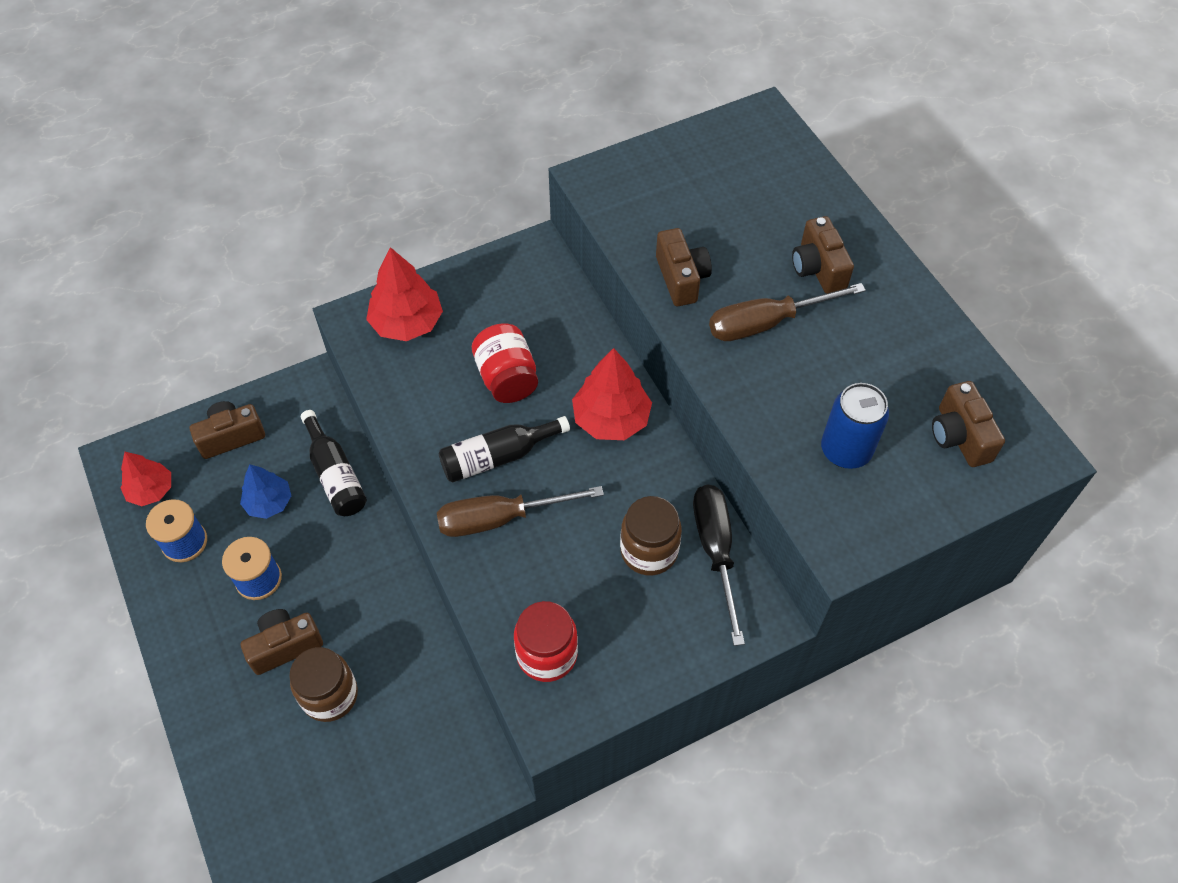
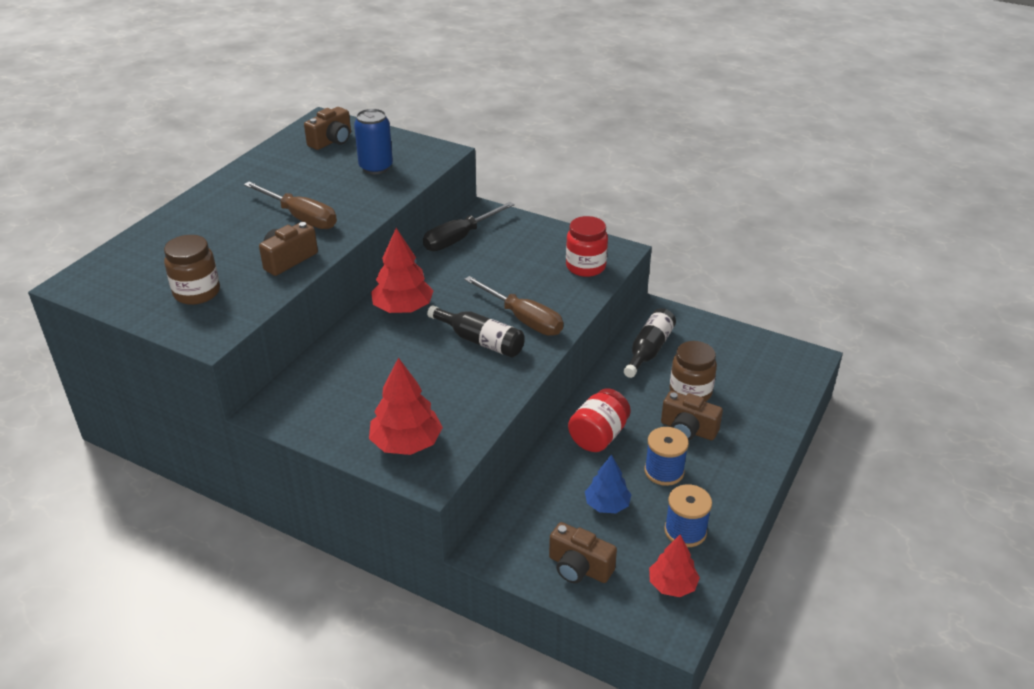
camera: 125 degrees left, 20 degrees down
(335, 475) = (549, 482): black bottle -> black bottle (649, 350)
(507, 378) = (412, 367): red jar -> red jar (598, 436)
(649, 551) = (484, 259): brown jar -> brown jar (197, 293)
(818, 268) = (233, 214): brown camera -> none

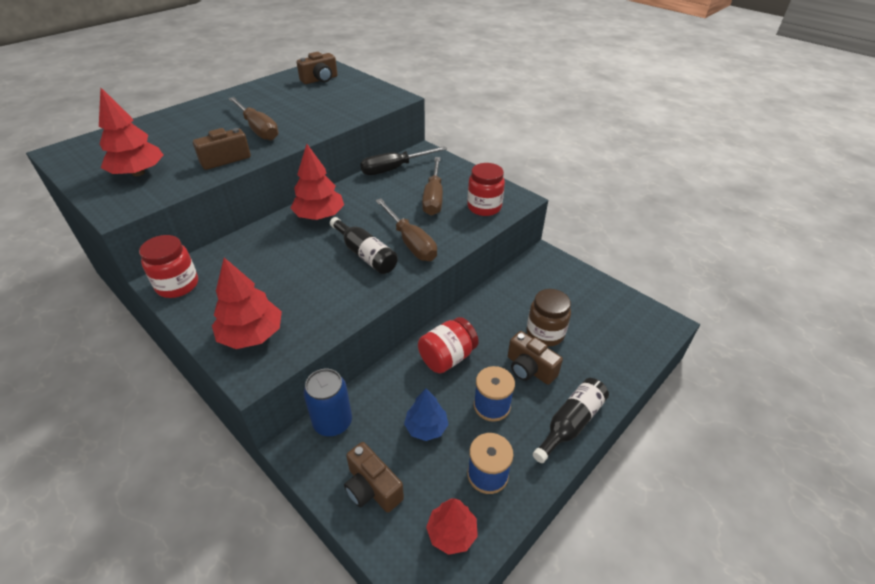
camera: 15 degrees right, 5 degrees up
(197, 293) = (138, 173): brown jar -> red tree
(288, 412) = (177, 285): none -> red jar
(376, 167) = (339, 101): blue can -> blue can (332, 422)
(523, 265) = (433, 198): none -> brown screwdriver
(649, 350) = (523, 288): black bottle -> black bottle (571, 423)

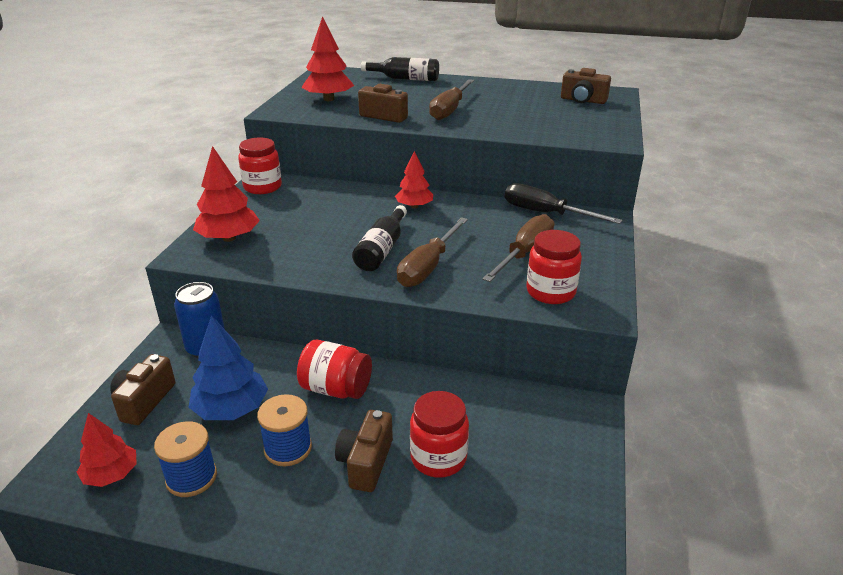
camera: 60 degrees right, 10 degrees down
(319, 216) = (414, 206): red tree -> red tree, size x0.66
(426, 427) = (231, 409): blue tree -> blue tree, size x1.52
(433, 198) = (524, 254): brown screwdriver -> brown screwdriver turned 150 degrees clockwise
(545, 333) = (438, 458): brown jar -> red jar
(571, 423) = (301, 530): black bottle -> black bottle (405, 79)

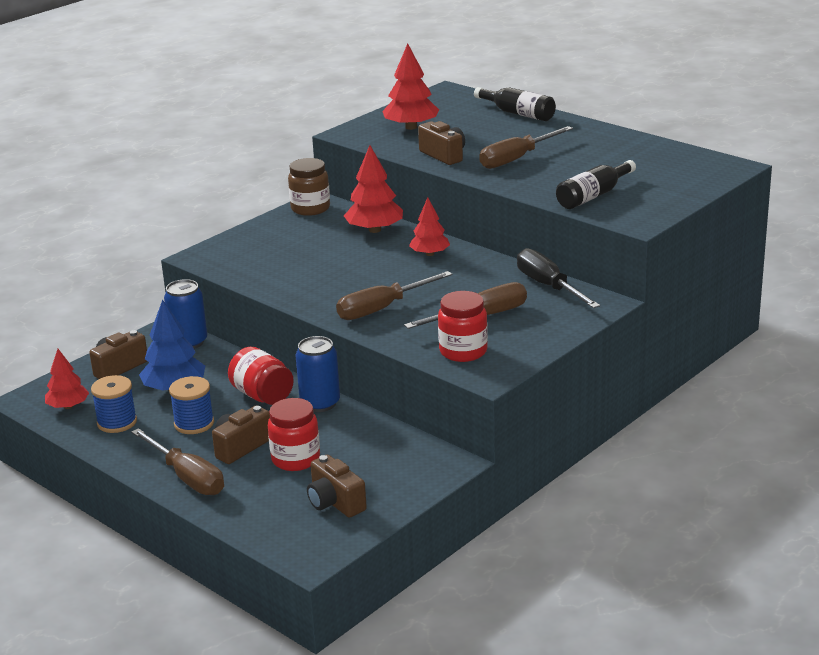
camera: 30 degrees right, 5 degrees down
(229, 238) = (242, 249): red tree -> red tree (374, 230)
(262, 187) = (310, 208): red jar -> brown jar
(337, 529) = (187, 477): none -> brown screwdriver
(382, 249) = (359, 286): black bottle -> black bottle (593, 196)
(403, 380) = (320, 403): none -> blue can
(583, 100) = (677, 171): brown camera -> brown camera (335, 502)

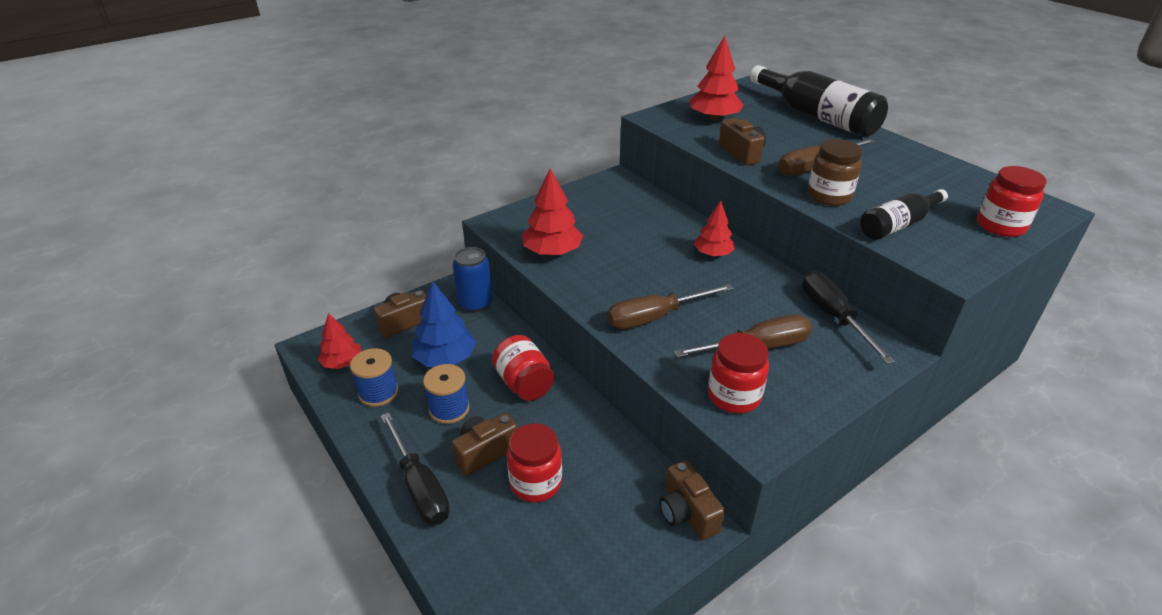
camera: 10 degrees right, 10 degrees up
(187, 477) = (419, 486): brown screwdriver -> black screwdriver
(310, 208) = (609, 184): brown jar -> brown jar (829, 196)
(320, 403) = (577, 405): blue can -> none
(335, 502) = (562, 563): brown camera -> brown camera (687, 513)
(374, 230) = (664, 217): red tree -> red tree (552, 252)
(518, 113) = (817, 116): black bottle -> black bottle, size x1.71
(685, 185) = (1000, 226): none -> red jar

